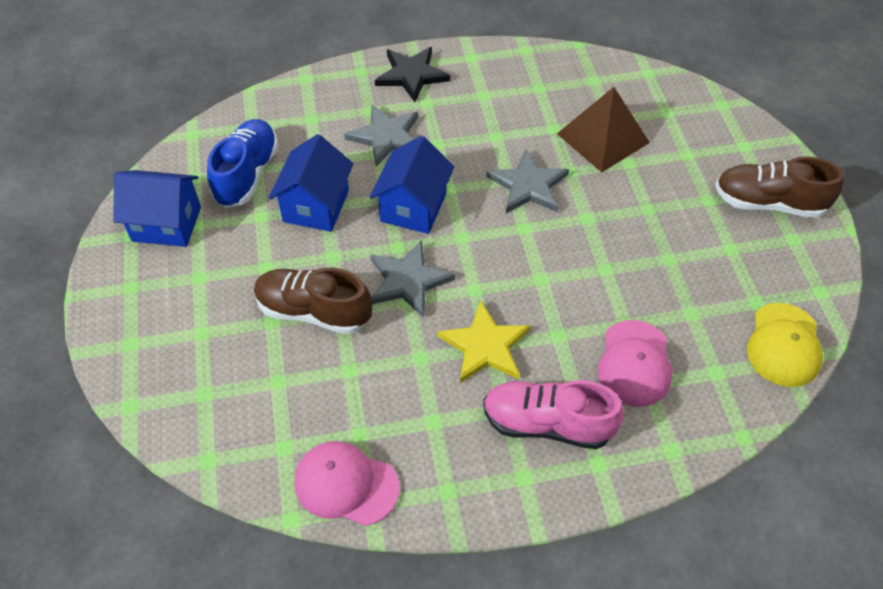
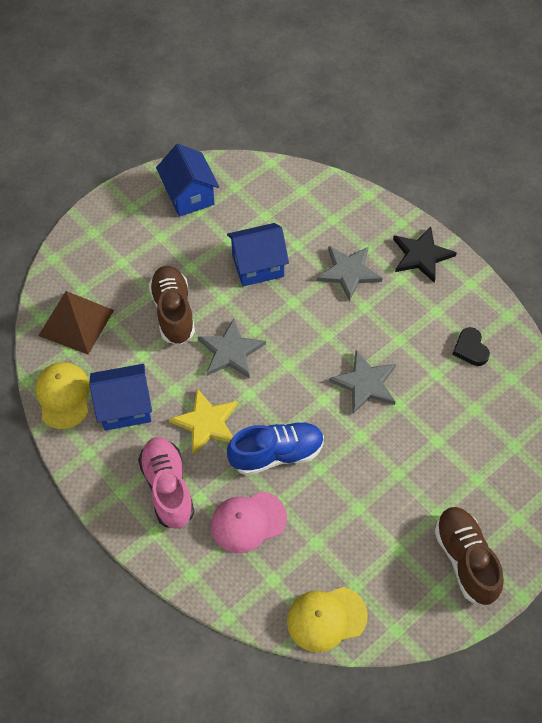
camera: 60 degrees right, 5 degrees up
(247, 174) = (258, 213): blue shoe -> blue shoe (276, 454)
(346, 484) = (63, 396): pink cap -> yellow cap
(413, 207) = (295, 322): blue house -> blue house (125, 407)
(543, 91) = (470, 349): none -> black heart
(603, 138) = (451, 412): brown pyramid -> brown pyramid (76, 322)

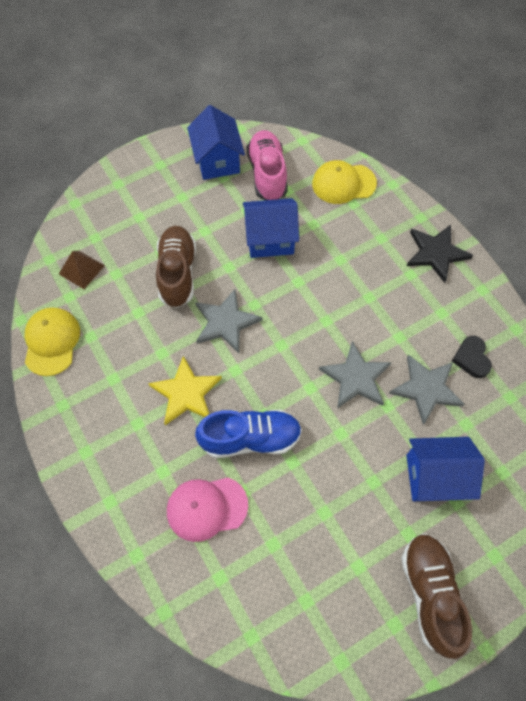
camera: 10 degrees right, 5 degrees up
(76, 322) = (81, 269): brown pyramid -> brown pyramid, size x0.59
(125, 407) = (109, 363): blue house -> blue house (434, 476)
(168, 488) = (133, 456): pink shoe -> pink shoe (267, 174)
(326, 618) = (268, 634): yellow cap -> yellow cap (343, 183)
(348, 272) = (359, 259): grey star -> grey star (426, 389)

